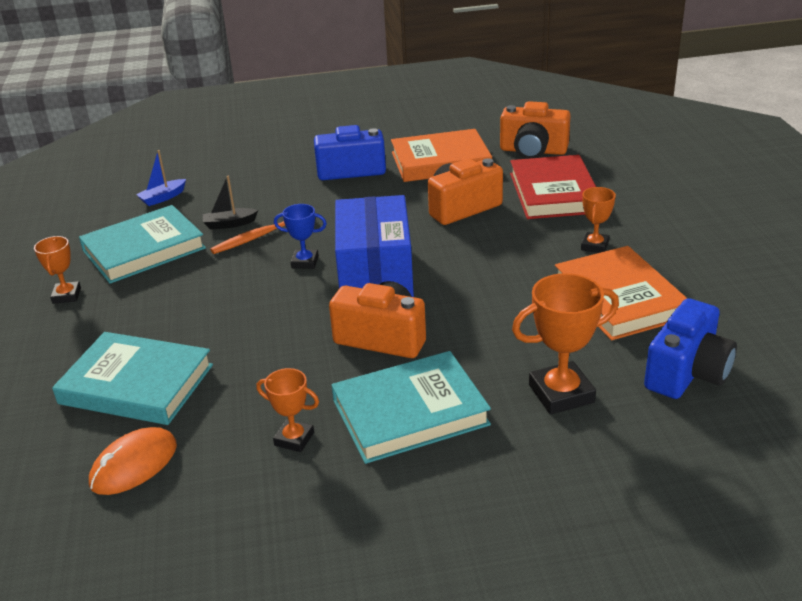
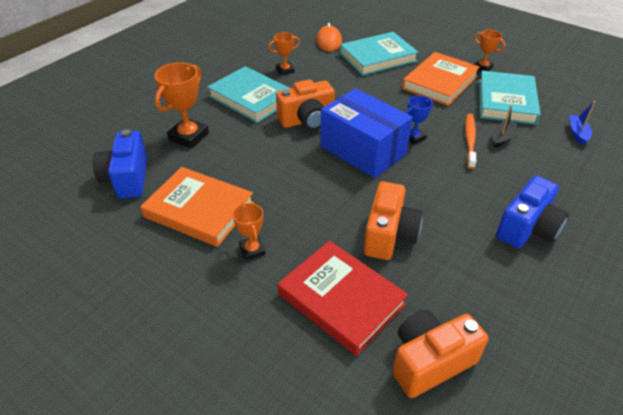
camera: 135 degrees right, 10 degrees up
(410, 412) = (251, 98): turquoise book -> turquoise book turned 75 degrees counterclockwise
(440, 161) = (484, 285): orange book -> orange book (440, 82)

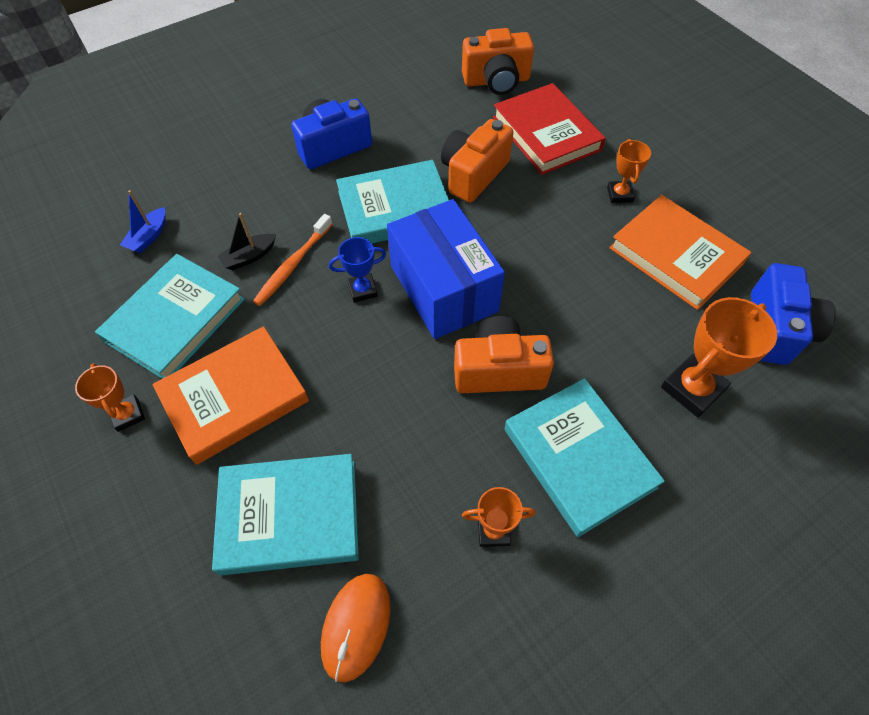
camera: 160 degrees left, 15 degrees up
(433, 191) = (395, 208): none -> turquoise book

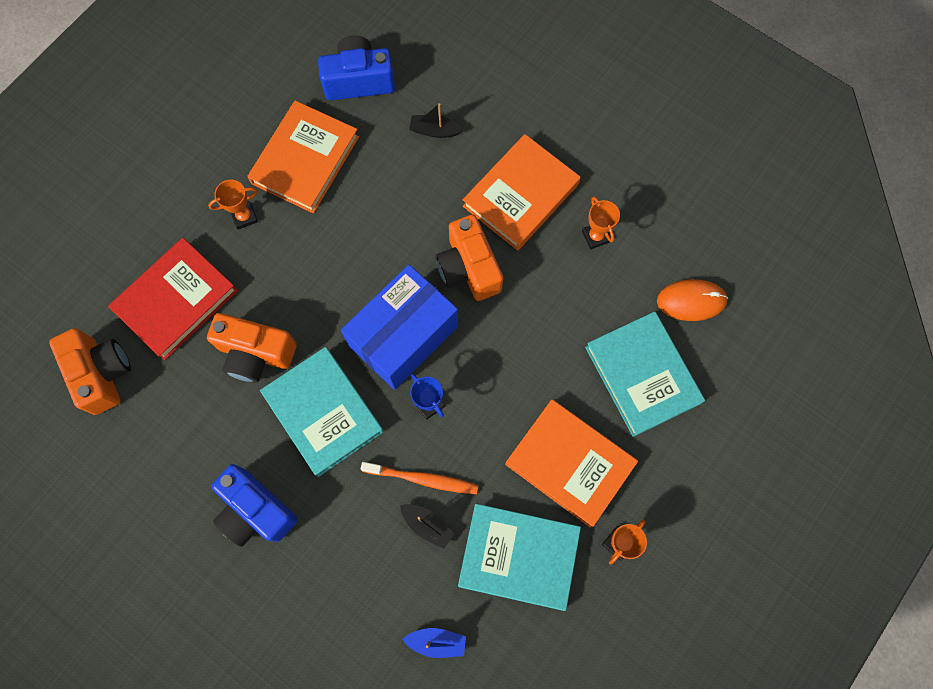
camera: 110 degrees left, 15 degrees up
(579, 458) = (520, 195): turquoise book -> orange book
(692, 388) = (434, 131): orange trophy -> black boat

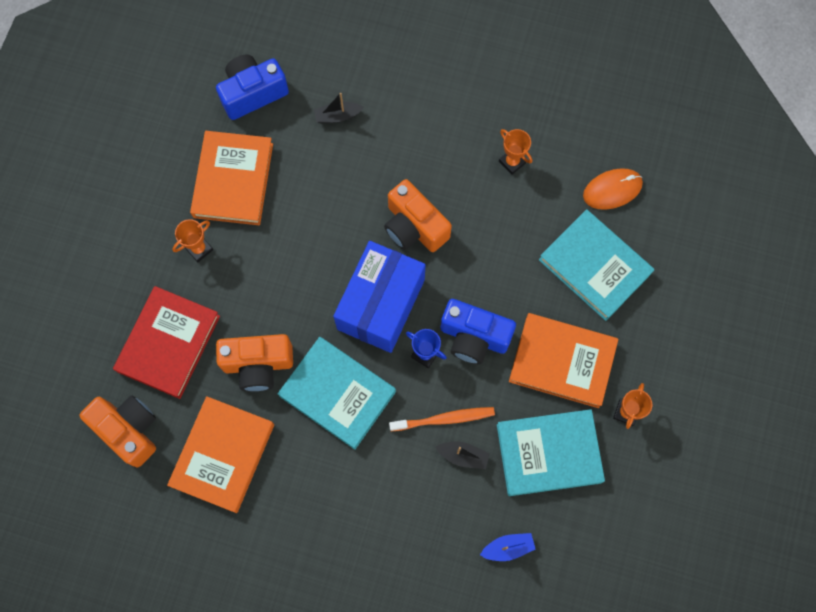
camera: 20 degrees left, 0 degrees up
(255, 510) = (312, 497): blue camera -> blue camera (474, 337)
(520, 195) = (434, 148): orange book -> orange book (223, 455)

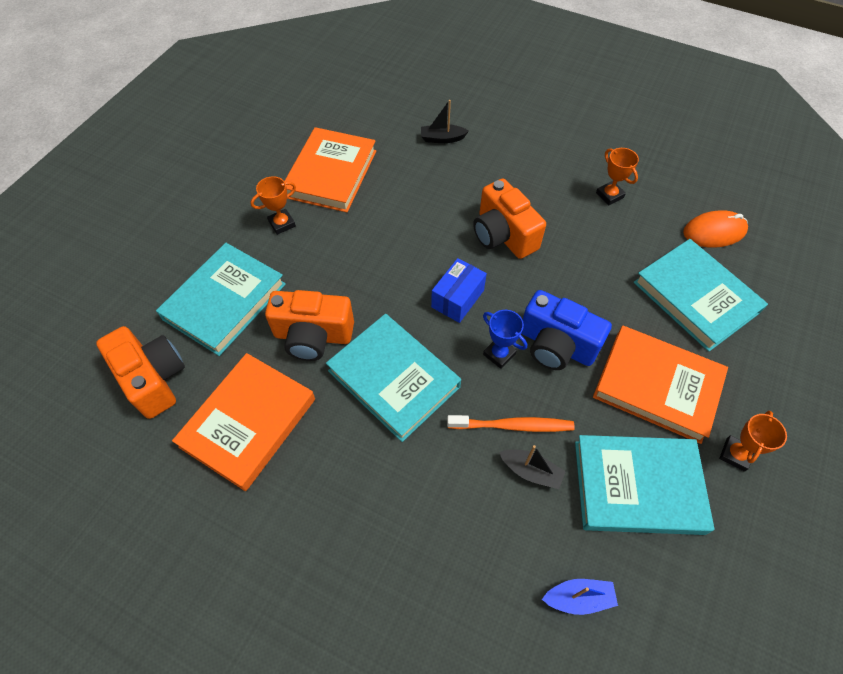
camera: 10 degrees right, 15 degrees down
(169, 343) = (225, 301): red book -> turquoise book
(253, 93) = (366, 113): blue camera -> none
(381, 304) = (457, 299): blue box -> blue box, size x0.52

